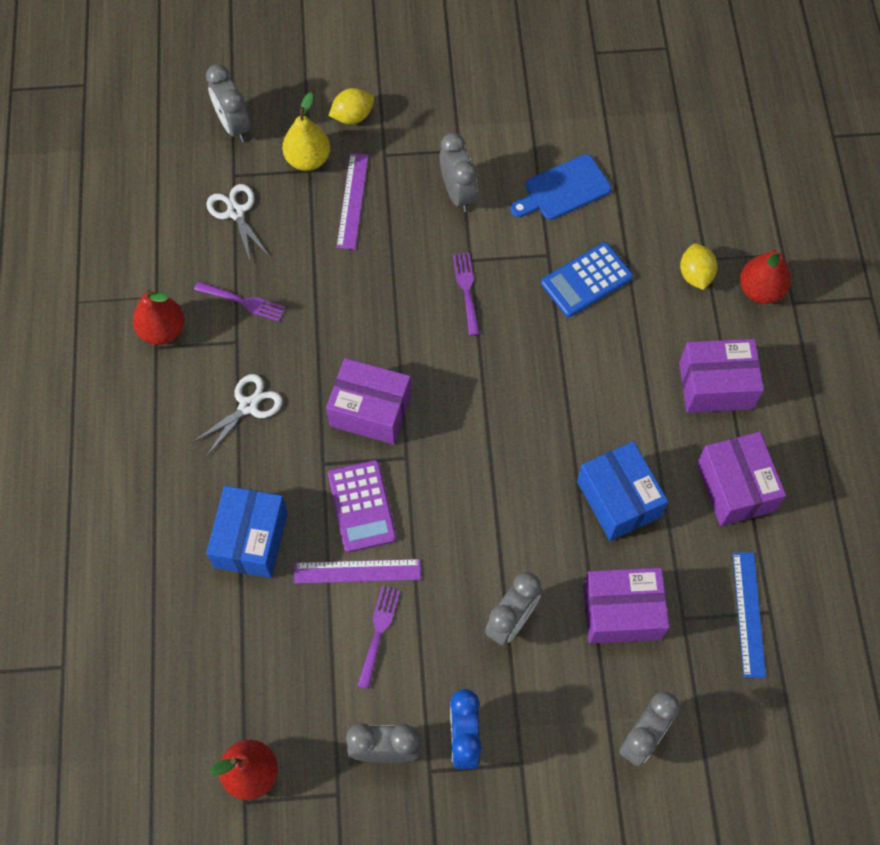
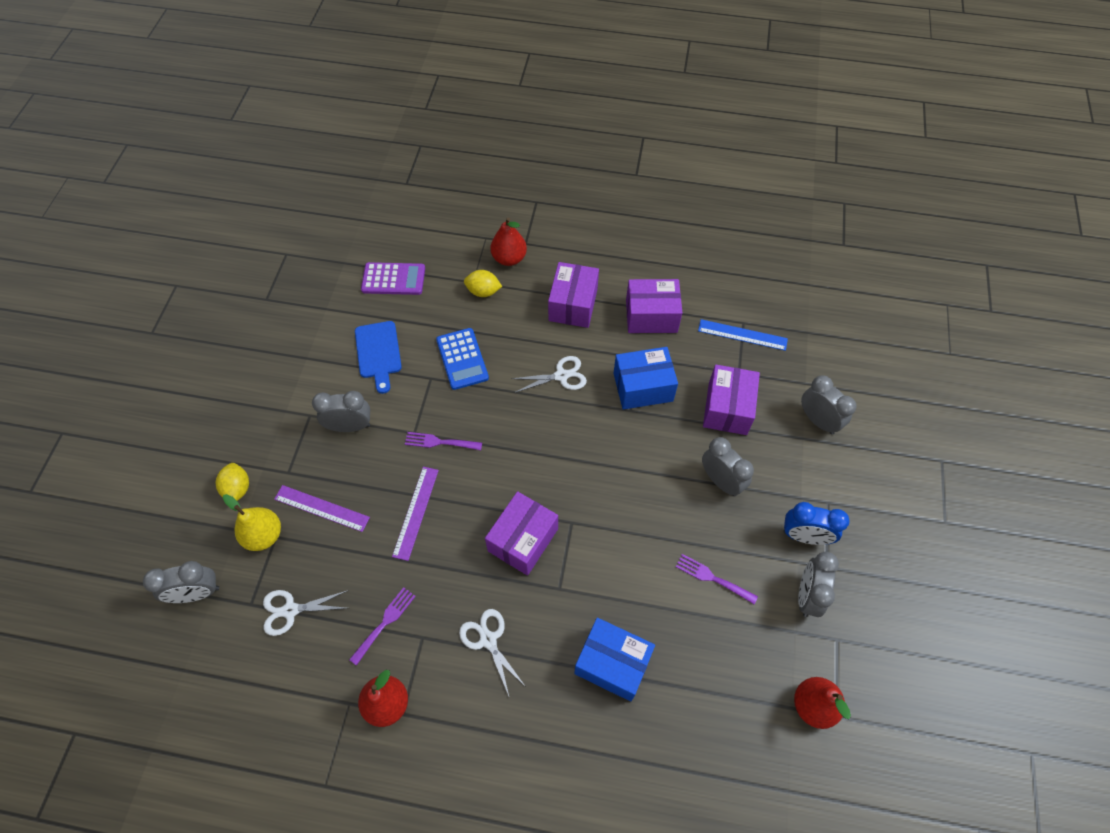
camera: 75 degrees left, 5 degrees down
(357, 571) = (659, 582): purple ruler -> purple ruler (416, 512)
(362, 506) = (604, 566): purple calculator -> purple calculator (393, 279)
(601, 398) = (561, 376): none -> white scissors

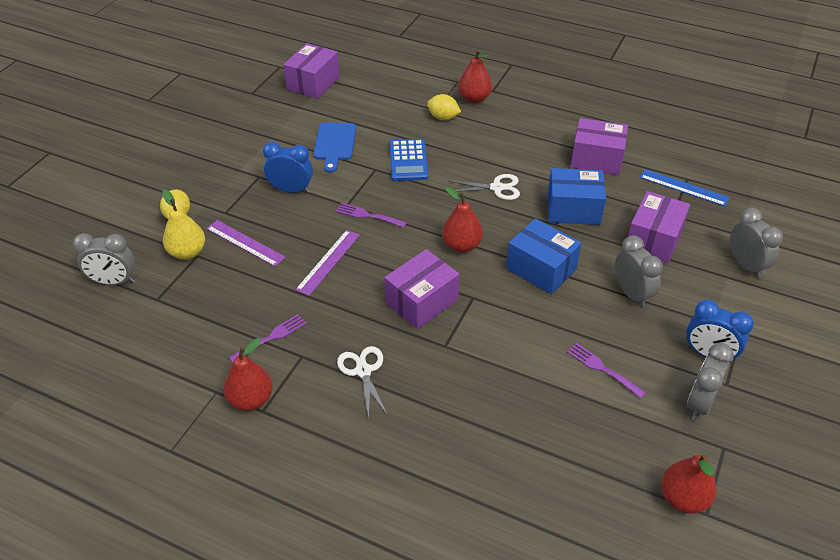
camera: 15 degrees right, 15 degrees down
(290, 610) = (190, 311): white scissors -> none
(350, 426) = (291, 190): grey clock -> blue clock
(393, 279) = (365, 97): purple calculator -> none
(544, 459) = (461, 245): none -> red pear
(573, 305) = (523, 139): purple box -> purple box (313, 83)
(612, 663) = (479, 416): blue box -> blue box (541, 269)

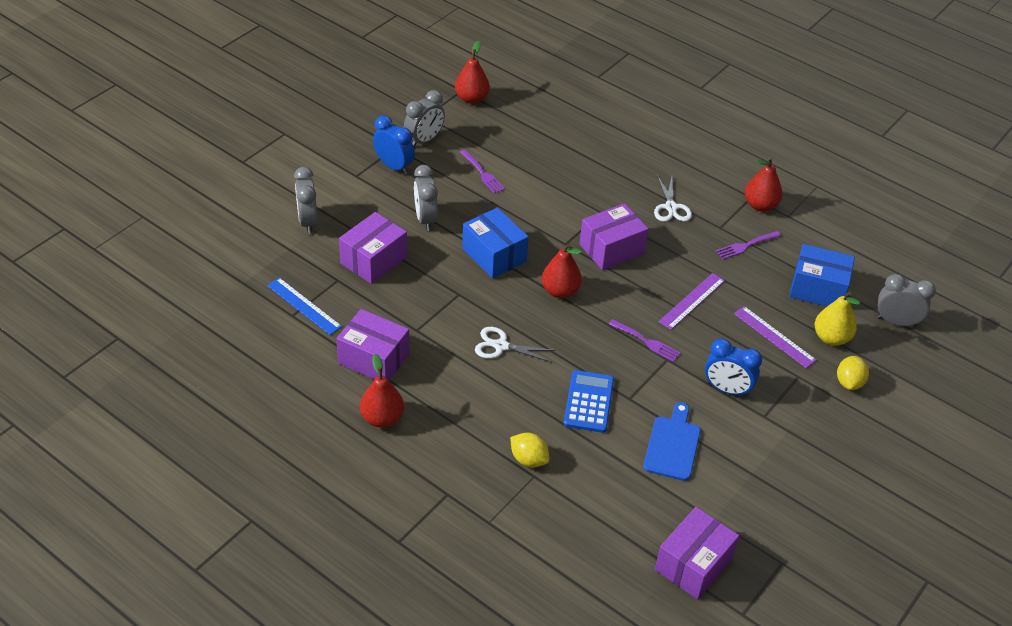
camera: 170 degrees left, 0 degrees up
(474, 98) = (477, 484): red pear -> red pear (382, 418)
(573, 209) = (433, 305): blue box -> blue box (818, 289)

